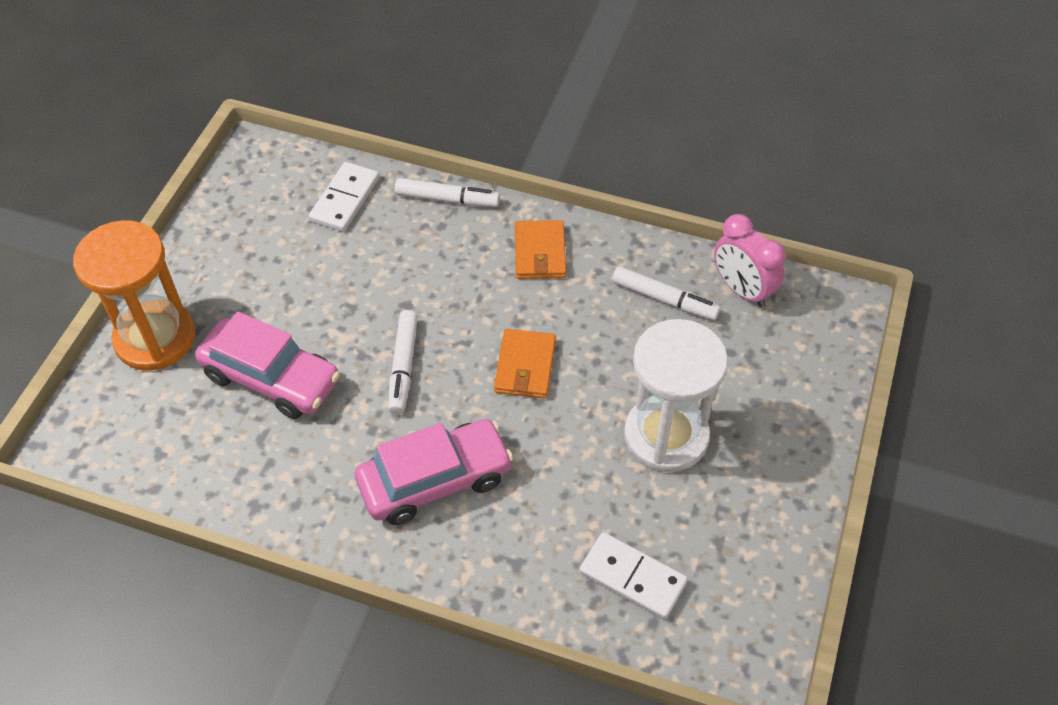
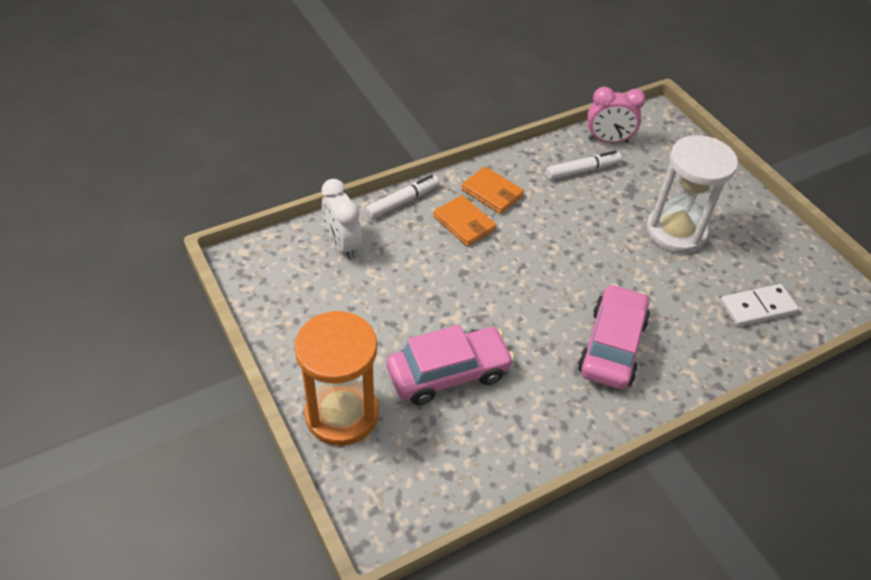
camera: 50 degrees left, 5 degrees down
(345, 199) = (343, 244): white domino -> white clock
(403, 366) = (510, 304): white marker -> none
(525, 366) = (568, 253): orange wallet -> orange wallet (464, 223)

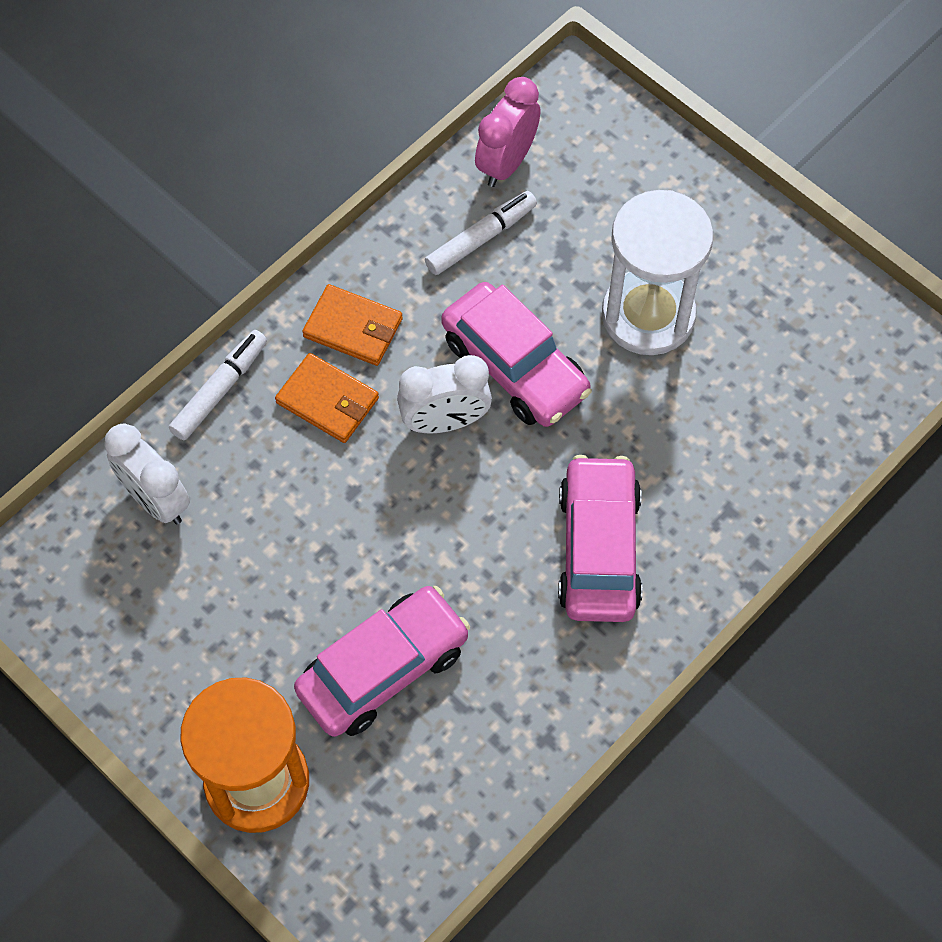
camera: 15 degrees left, 15 degrees up
(532, 252) = (445, 421): none -> white clock
(584, 236) = (515, 366): none -> pink car
(608, 140) = (506, 163): pink clock -> pink clock turned 135 degrees clockwise
(757, 307) = (789, 415): white domino -> none

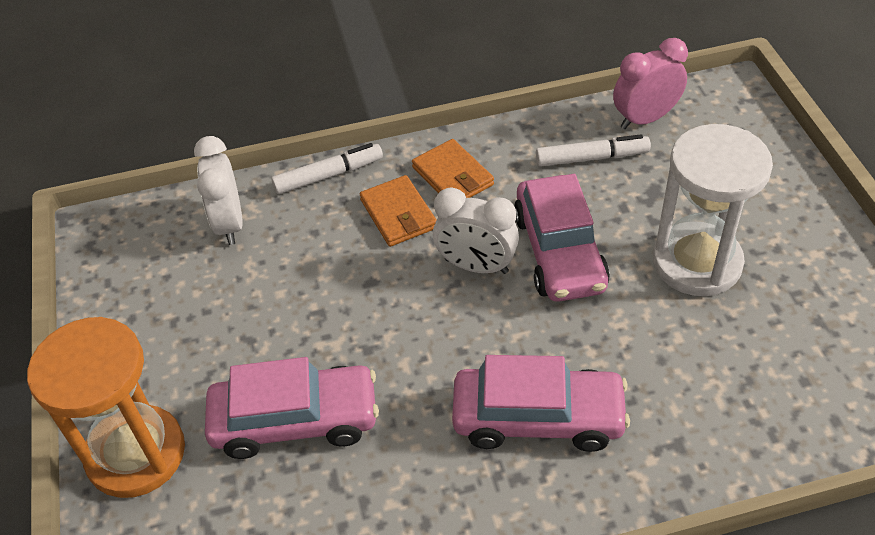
camera: 35 degrees right, 15 degrees down
(598, 549) = (538, 418): pink car -> pink car turned 60 degrees clockwise

